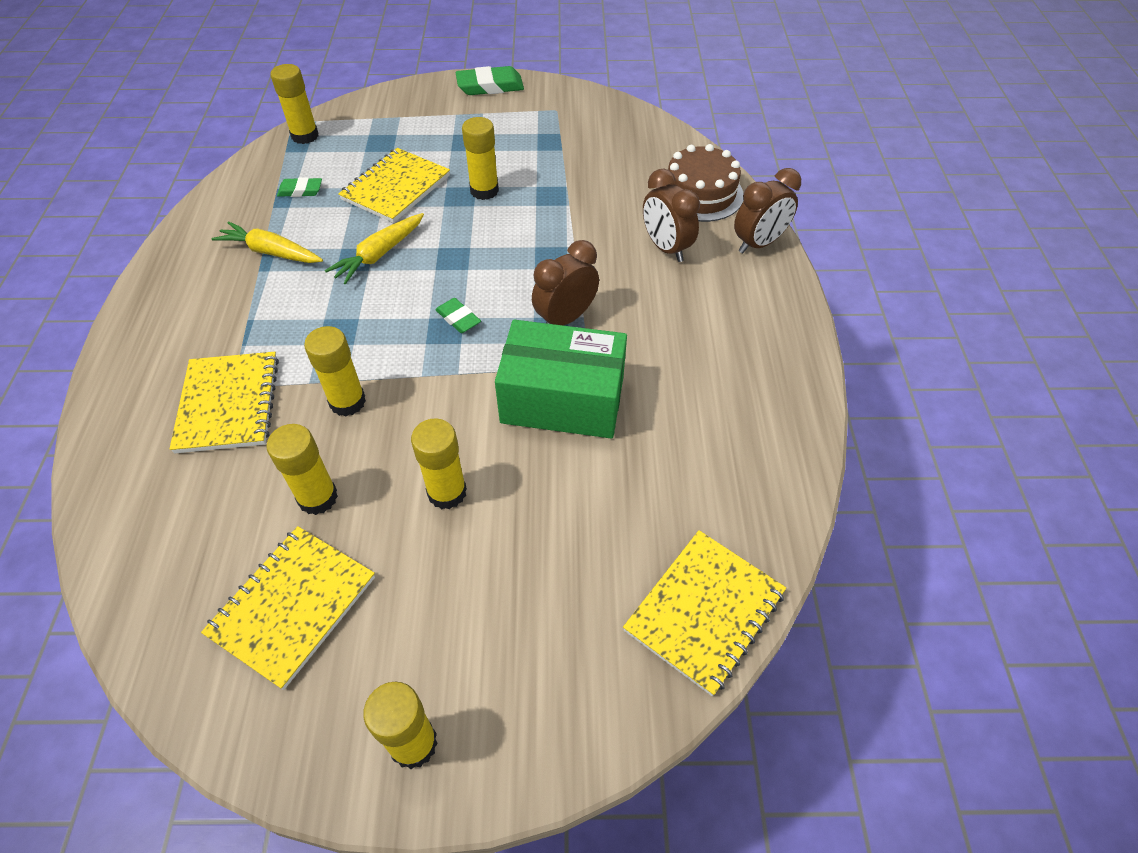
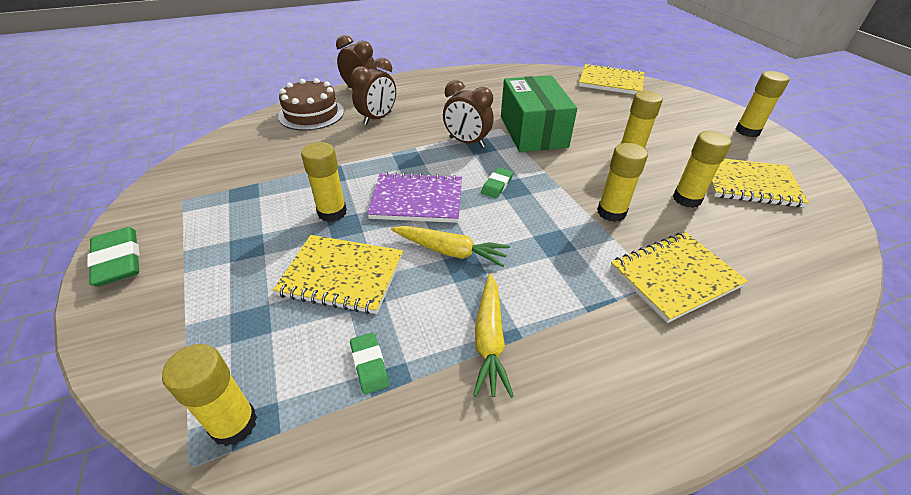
camera: 110 degrees left, 10 degrees down
(469, 249) = (417, 200): none -> purple notebook

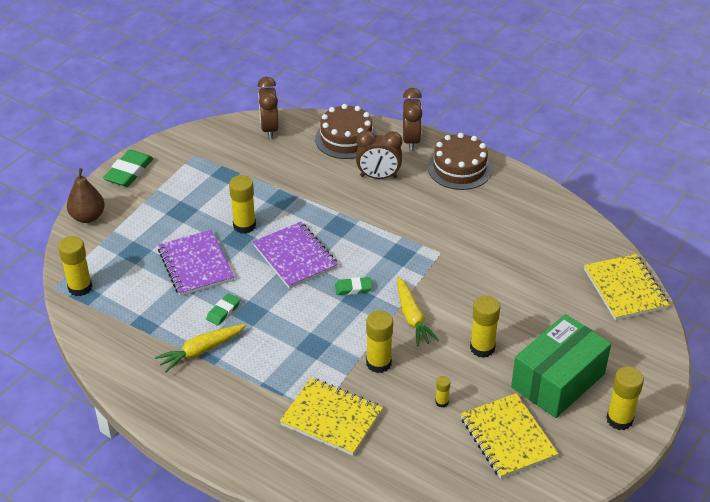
camera: 55 degrees right, 0 degrees up
(122, 340) = (88, 217): none -> brown pear
(342, 275) = (196, 265): yellow notebook -> purple notebook
(369, 365) = (146, 313): green eraser -> green eraser (223, 311)
(419, 86) = (459, 168): none -> brown cake
(450, 251) = (258, 300): yellow carrot -> yellow carrot (412, 317)
(467, 142) = (396, 244): brown clock -> brown clock (269, 129)
(533, 131) = (456, 274): green box -> green box (558, 380)
(687, 199) = (441, 402): yellow glue stick -> yellow glue stick, size x0.51

